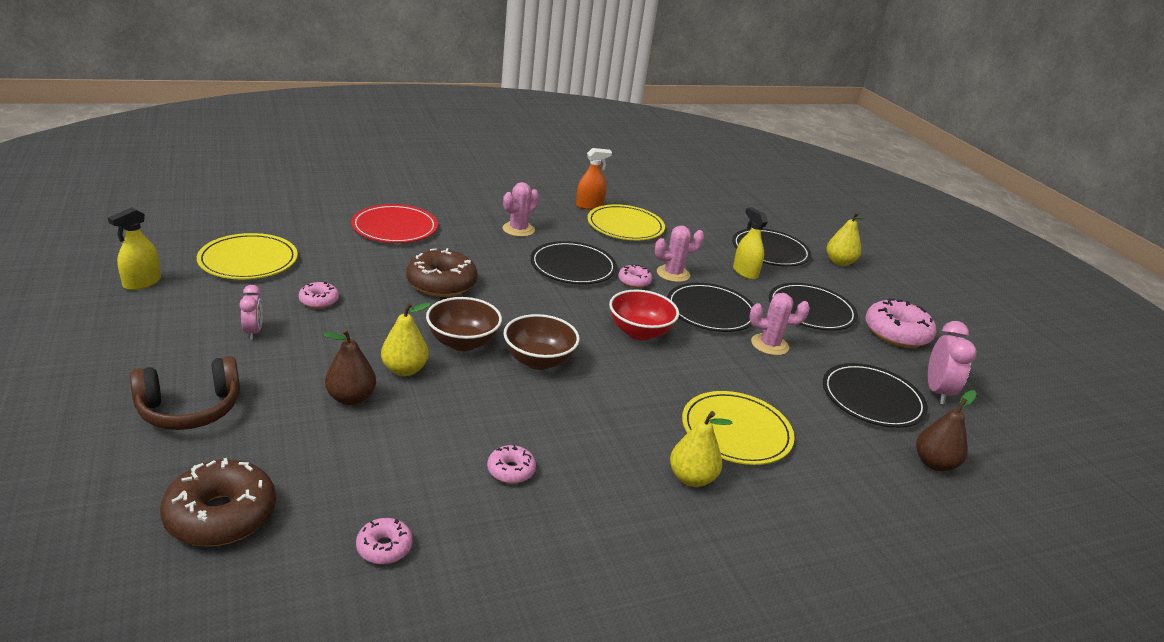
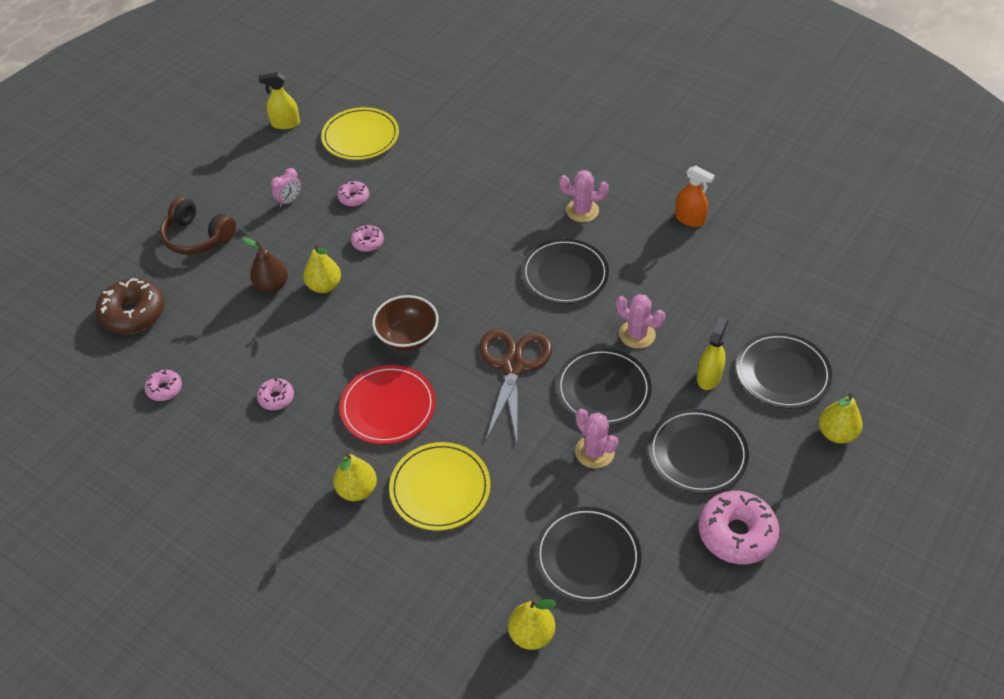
camera: 60 degrees right, 20 degrees up
(394, 227) = (491, 156): red plate -> red plate (388, 407)
(441, 283) = (446, 230): brown donut -> none
(462, 342) = (385, 289): brown bowl -> none
(625, 226) = (684, 260): yellow plate -> none
(634, 281) = (590, 320): pink donut -> pink donut (367, 242)
(639, 332) = (513, 366): red bowl -> brown scissors
(934, 463) = (531, 634): brown pear -> yellow pear
(937, 392) = (657, 601): pink clock -> none

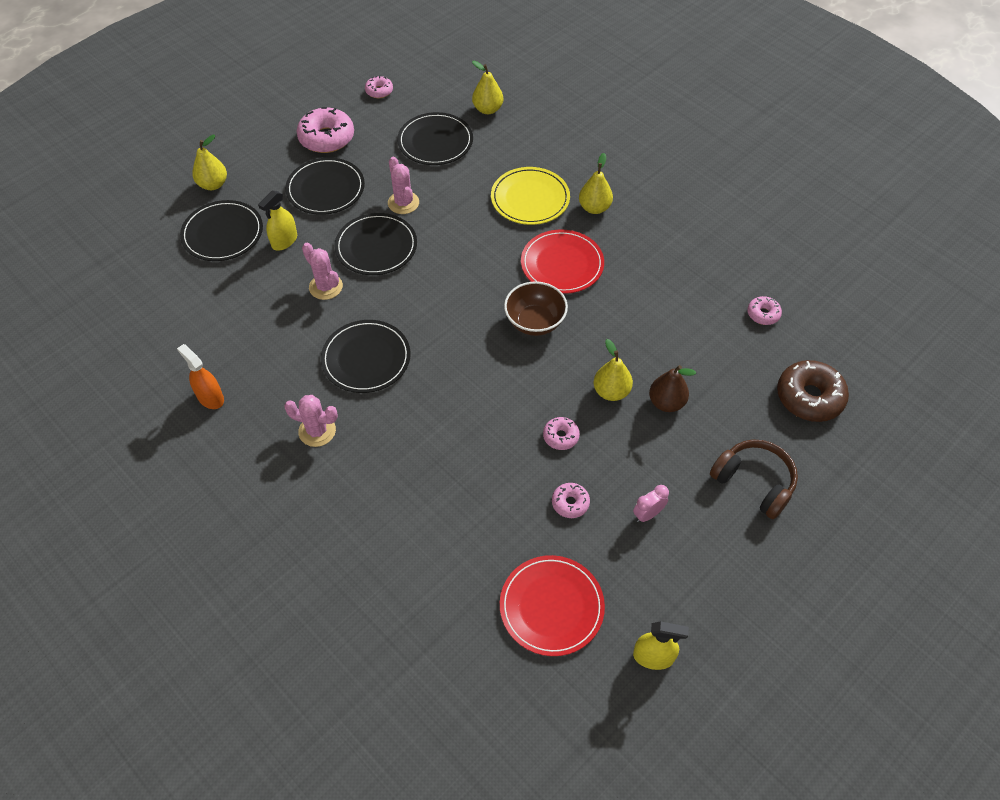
camera: 170 degrees left, 5 degrees up
(276, 398) = (659, 288): pink donut -> pink donut (379, 91)
(360, 136) = (551, 606): yellow plate -> red plate
(513, 366) = (446, 279): brown scissors -> none

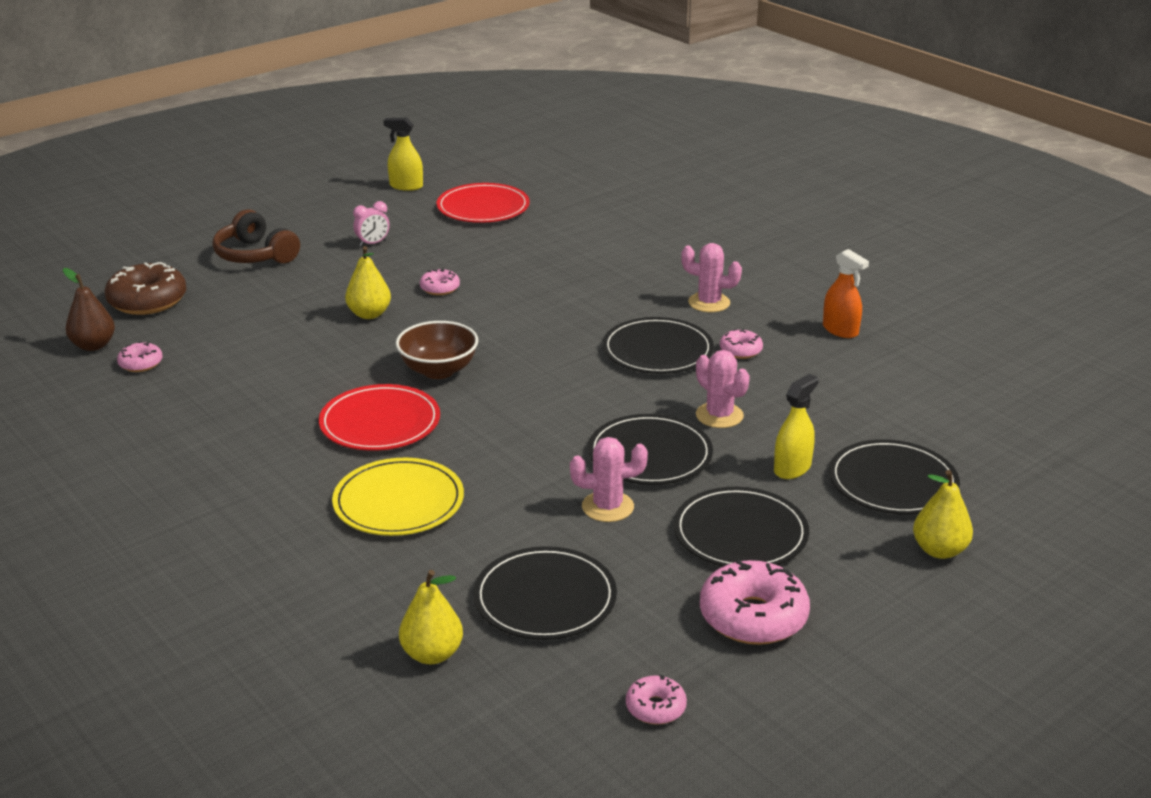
camera: 175 degrees left, 25 degrees down
(403, 203) = (607, 507): pink cactus -> pink cactus turned 75 degrees counterclockwise
(570, 503) = (446, 252): pink donut -> pink donut (740, 350)
(594, 208) = (300, 484): yellow pear -> none
(666, 402) = (311, 304): brown pear -> brown pear (93, 345)

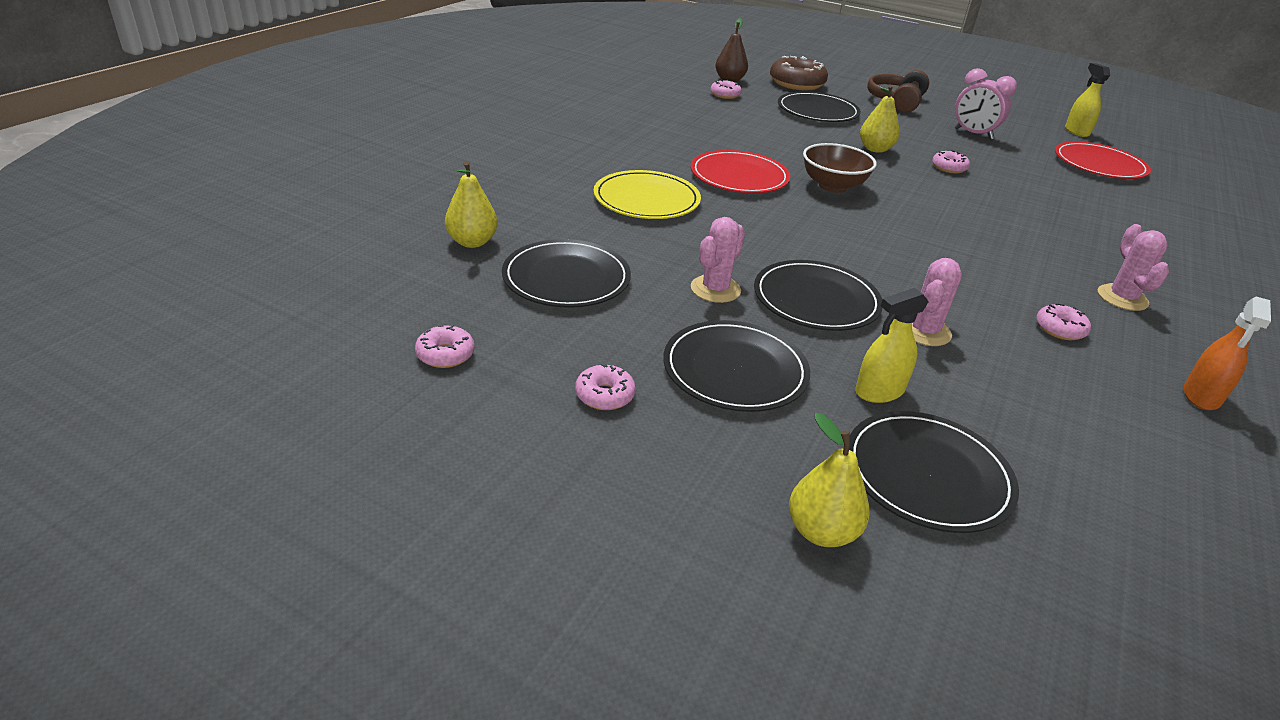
camera: 65 degrees right, 5 degrees up
(373, 243) = (973, 134): pink clock -> pink clock, size x1.62
(607, 507) = (715, 289): pink cactus -> pink cactus turned 60 degrees clockwise
(657, 350) = (993, 280): black plate -> black plate (817, 111)
(753, 617) = (604, 395): pink donut -> pink donut, size x0.52
(792, 468) = (879, 391): yellow spray bottle -> yellow spray bottle turned 135 degrees clockwise

